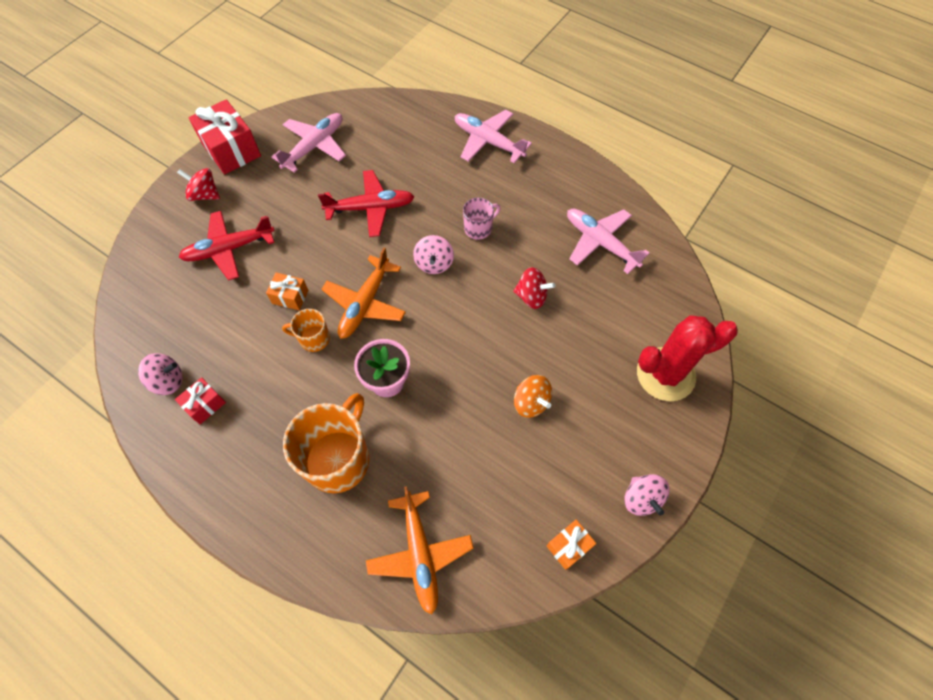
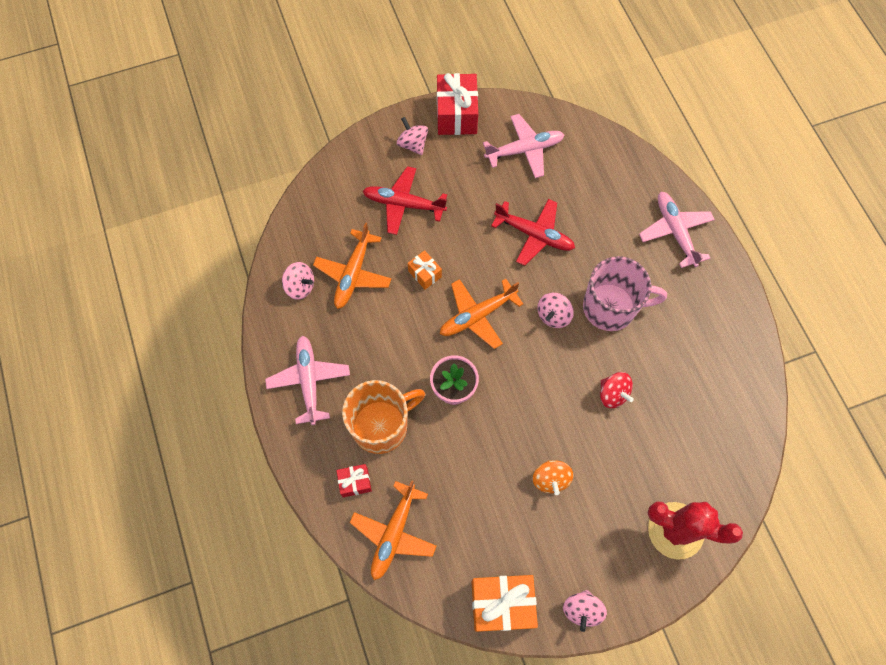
camera: 35 degrees right, 5 degrees up
(205, 195) = (413, 144): red spinning top -> pink spinning top
(205, 405) = (315, 322): red gift -> red gift (355, 482)
(217, 337) = (353, 273): none -> orange plane
(313, 339) = (421, 320): orange mug -> none
(479, 228) = (611, 307): pink mug -> pink mug, size x1.98
(568, 546) = (502, 604): orange gift -> orange gift, size x1.89
(601, 243) = (706, 385): pink plane -> pink plane (309, 381)

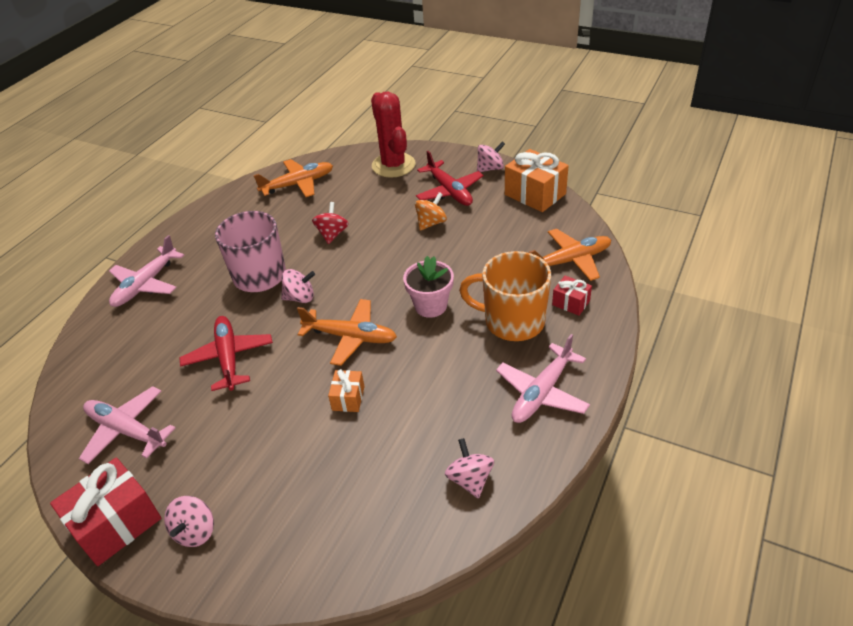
camera: 130 degrees left, 25 degrees down
(353, 273) = (407, 449): orange plane -> orange plane (298, 184)
(404, 204) = (285, 475): red plane -> red plane (449, 191)

